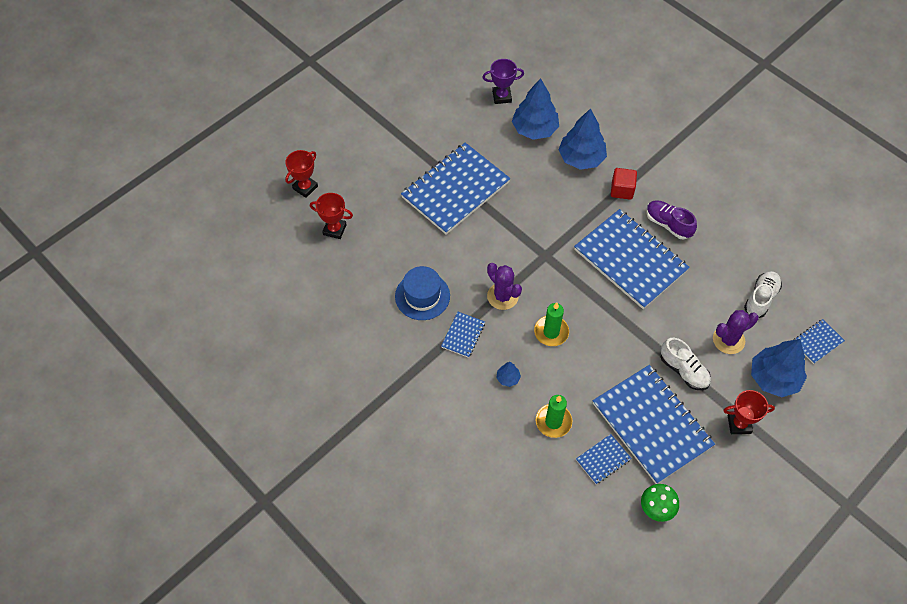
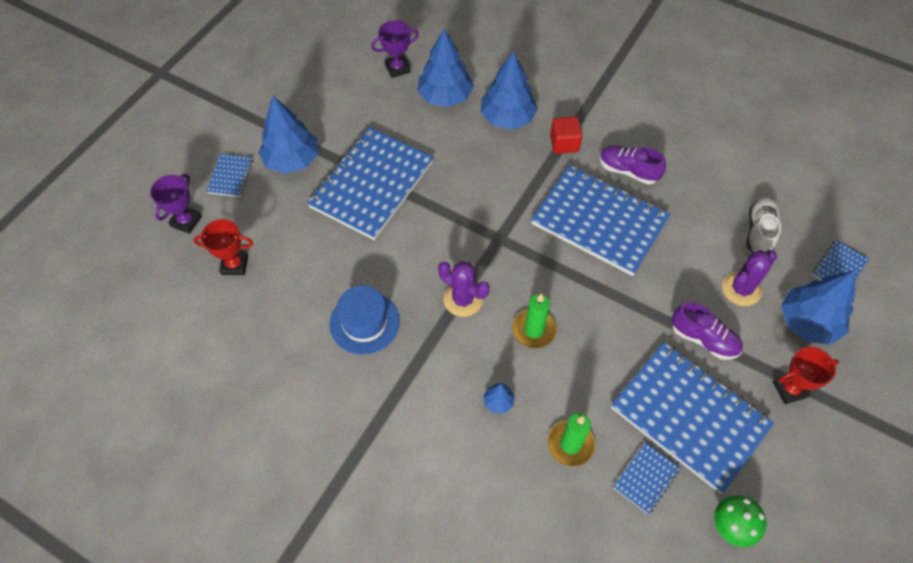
camera: 15 degrees left, 0 degrees up
(305, 187) = (186, 221): red trophy -> purple trophy
(397, 156) = (292, 160): none -> blue tree
(463, 335) = (428, 360): blue notebook -> blue notebook (230, 176)
(684, 371) = (703, 339): white shoe -> purple shoe

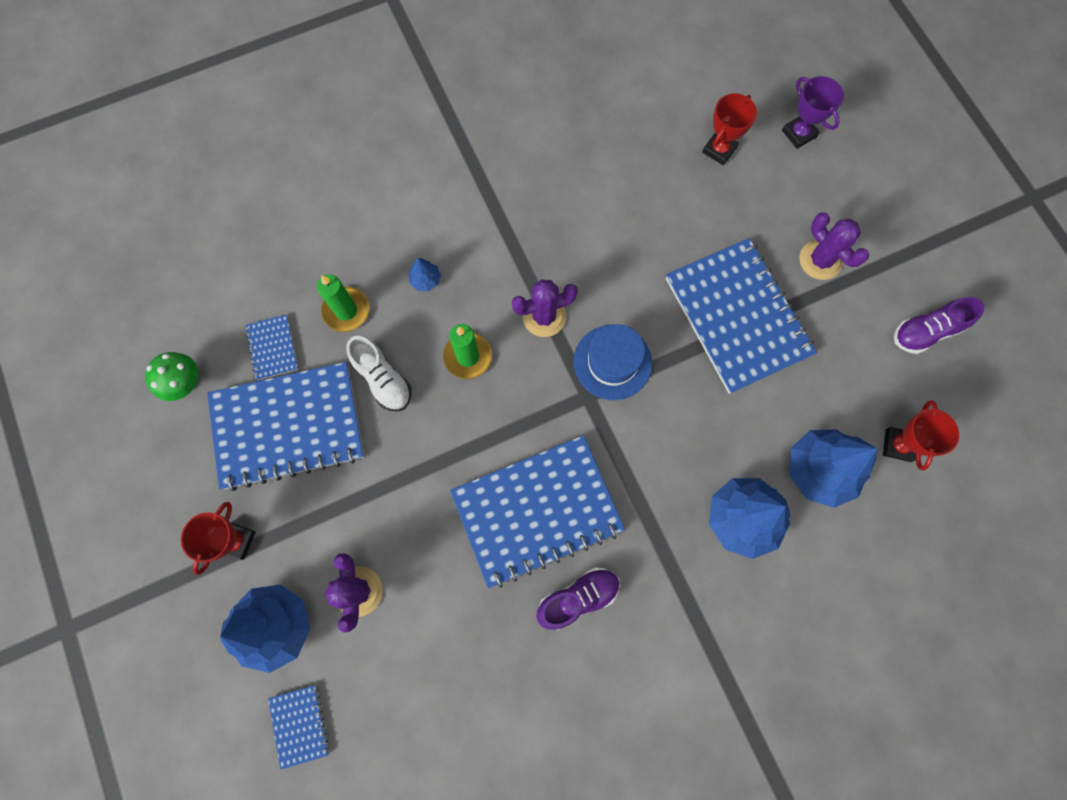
camera: 125 degrees right, 15 degrees up
(230, 176) = (833, 195): blue notebook -> none
(292, 160) = (820, 260): blue tree -> purple cactus
(364, 322) = (581, 221): blue hat -> blue hat (612, 362)
(397, 68) = (898, 445): purple trophy -> red trophy
(564, 143) = (663, 555): red cube -> none
(703, 339) = (341, 504): purple shoe -> purple shoe (925, 332)
(759, 232) = (401, 676): white shoe -> white shoe (383, 380)

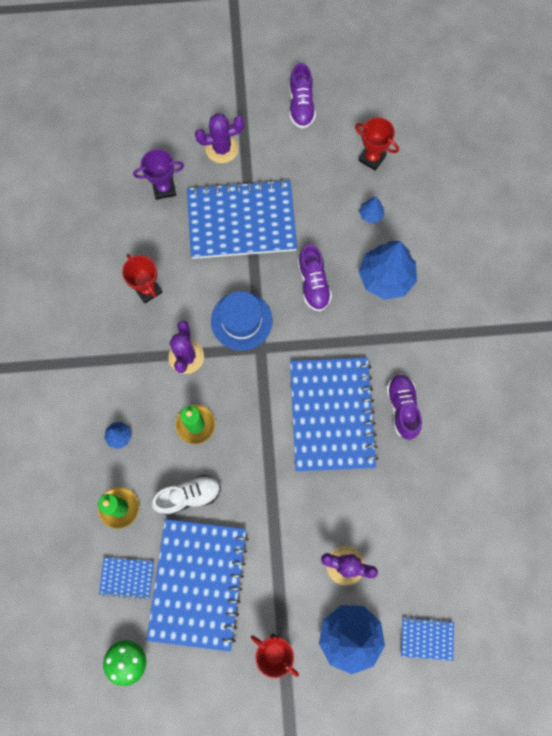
camera: 70 degrees left, 0 degrees up
(694, 430) = (313, 284): none -> purple shoe
(719, 150) = (105, 180): red trophy -> red trophy (148, 290)
(799, 134) = (117, 120): purple trophy -> purple trophy (164, 188)
(819, 470) = (371, 214): blue tree -> blue tree, size x0.45

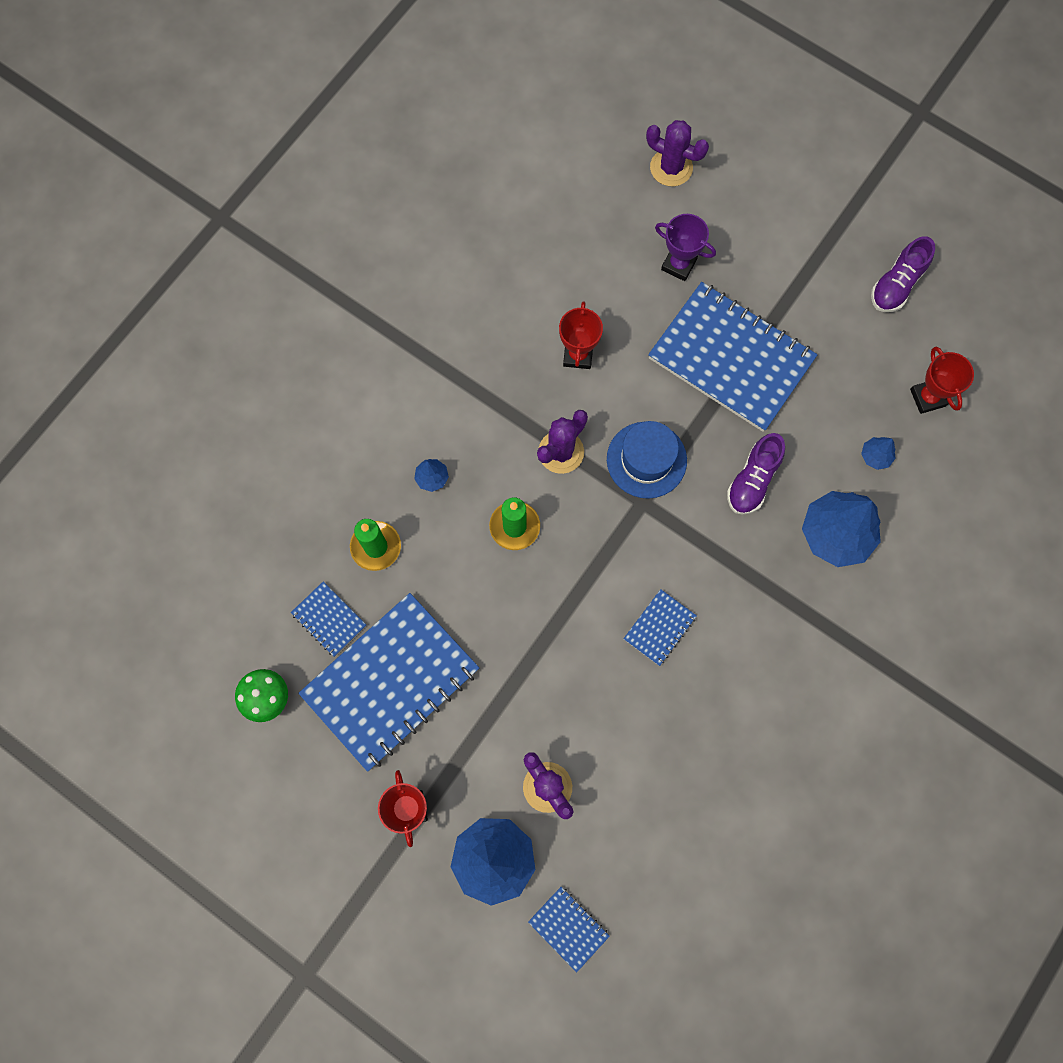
camera: 40 degrees right, 0 degrees up
(189, 496) = (451, 590): white shoe -> none
(222, 148) = (773, 268): purple cactus -> purple cactus (671, 168)
(331, 415) = (659, 628): blue notebook -> blue notebook, size x0.43
(402, 408) = (739, 681): purple shoe -> none

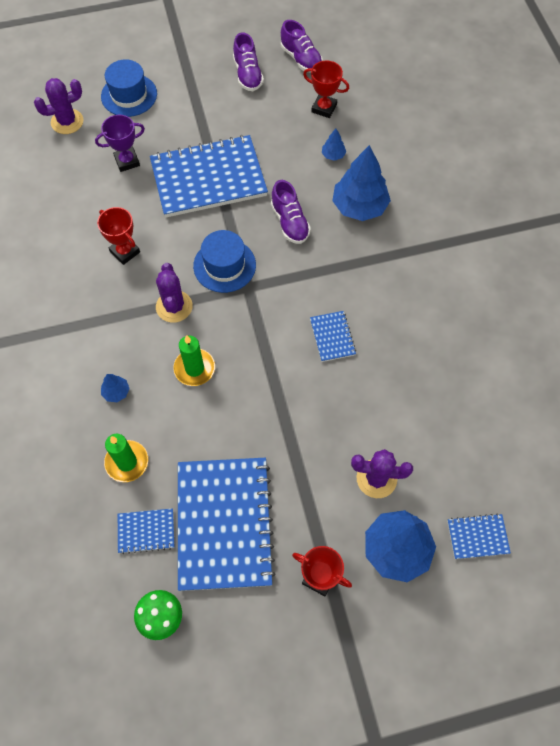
camera: 50 degrees left, 10 degrees down
(757, 194) = (129, 95): none -> blue hat
(970, 320) = (301, 59): none -> purple shoe

